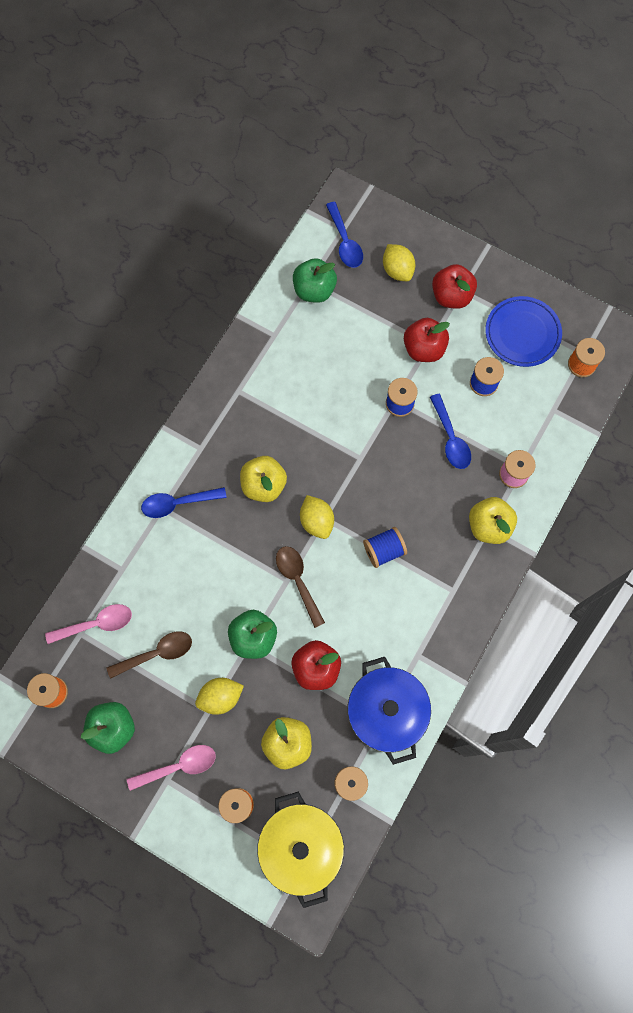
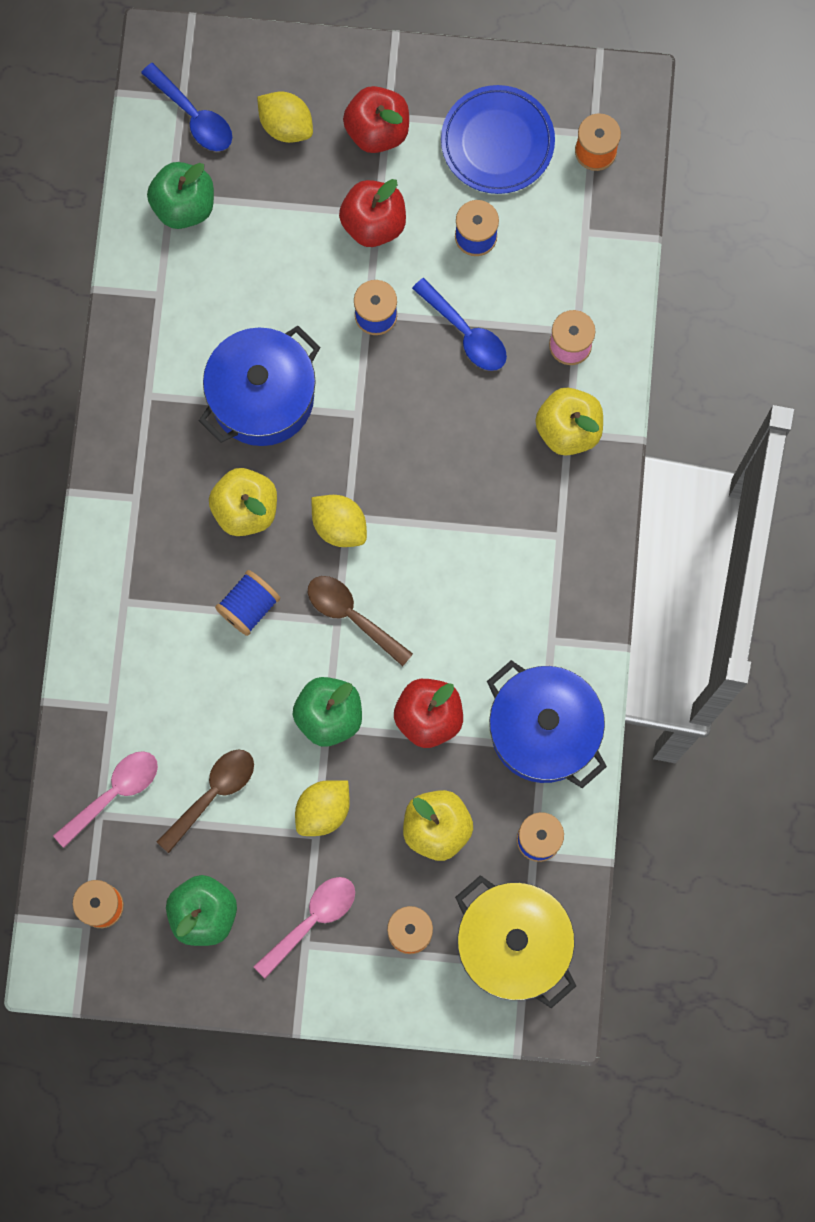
camera: 25 degrees left, 5 degrees up
(178, 503) = (142, 585): blue spoon -> none
(307, 422) = (262, 397): none -> blue pot
(384, 550) = (446, 524): blue spool -> blue spool (249, 606)

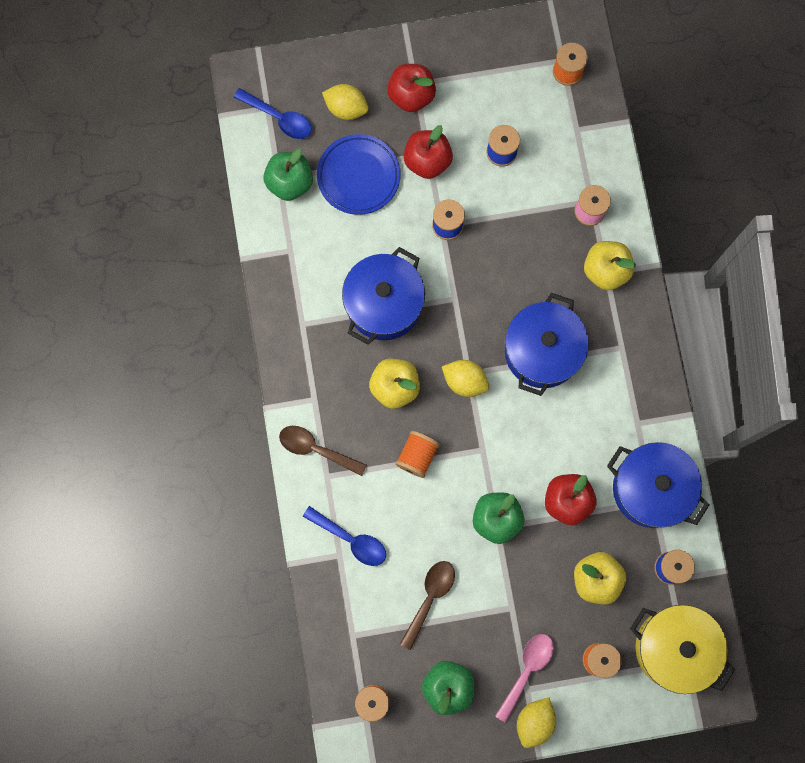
camera: 15 degrees left, 0 degrees up
(114, 793) = (359, 617): pink spoon -> none
(249, 606) = (417, 456): blue spool -> orange spool
(323, 810) = (512, 588): yellow lemon -> yellow lemon (534, 721)
(352, 616) = (492, 443): brown spoon -> brown spoon (316, 449)
(453, 513) = (542, 351): none -> blue pot
(465, 333) = (514, 221): blue spoon -> blue spoon (351, 539)
(497, 142) = (497, 82): blue plate -> blue plate (358, 176)

